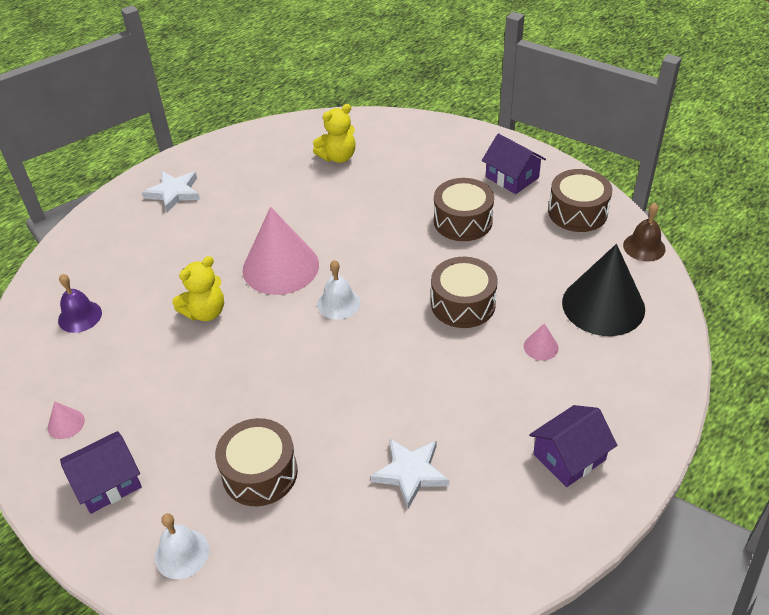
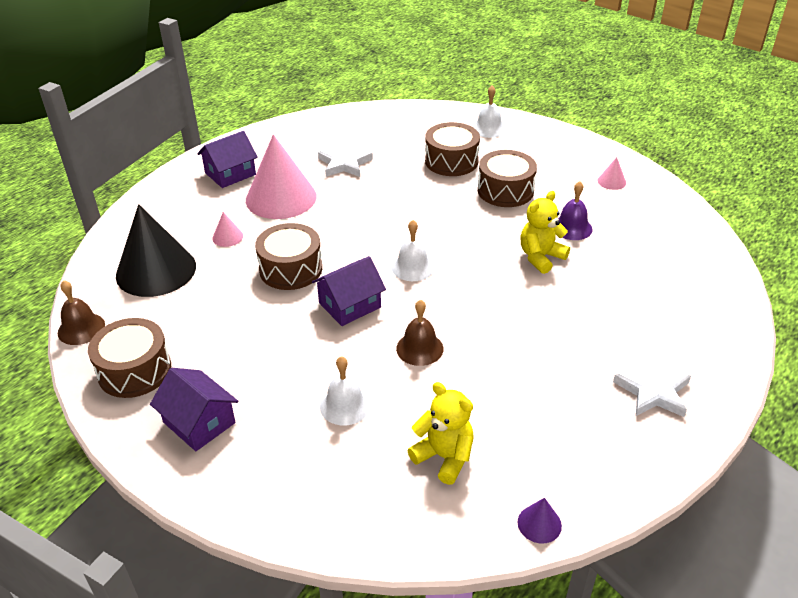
camera: 175 degrees right, 5 degrees down
(80, 316) = (661, 251): purple bell -> purple bell (572, 228)
(108, 483) = (556, 154): purple house -> purple house (349, 305)
(280, 267) = (480, 300): pink cone -> pink cone (281, 198)
(288, 126) = (539, 524): none -> purple cone
(338, 157) = (444, 457): yellow teddy bear -> yellow teddy bear turned 75 degrees clockwise
(343, 226) = (419, 348): none -> brown bell
(405, 187) = (345, 405): none -> white bell
(463, 221) = (277, 356): brown drum -> brown drum (505, 191)

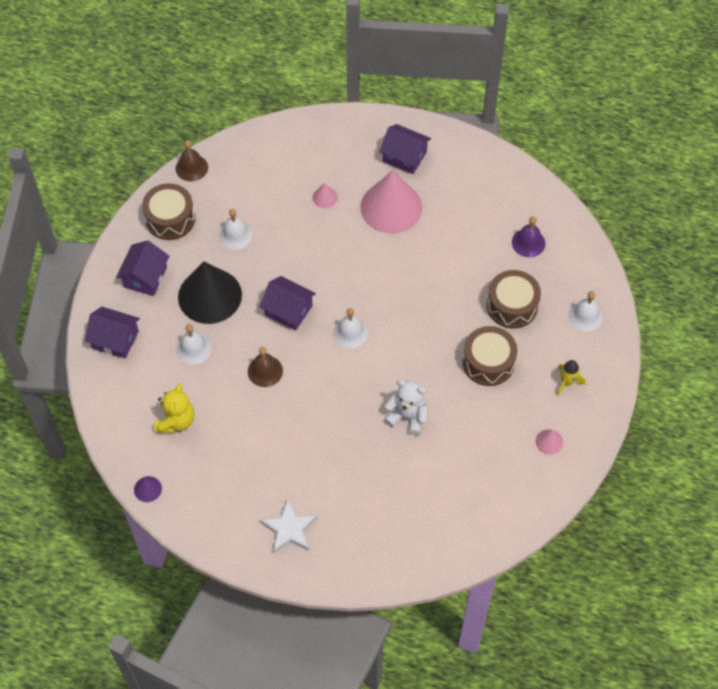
camera: 65 degrees right, 20 degrees up
(156, 270) = (266, 175): black cone -> black cone (210, 295)
(212, 318) = (235, 235): none -> white bell
(272, 487) = (115, 339): none -> purple house
(291, 269) = (309, 256): brown drum -> none
(344, 164) = (463, 229): white star -> none
(540, 257) = (407, 416): yellow teddy bear -> white teddy bear
(552, 155) = (567, 382): none -> yellow rocket
(572, 228) = (460, 428): purple bell -> purple bell (528, 243)

